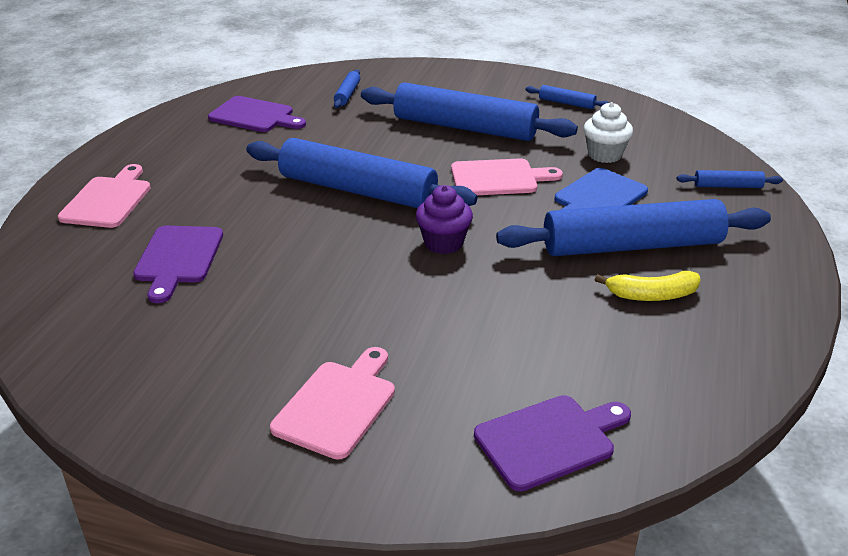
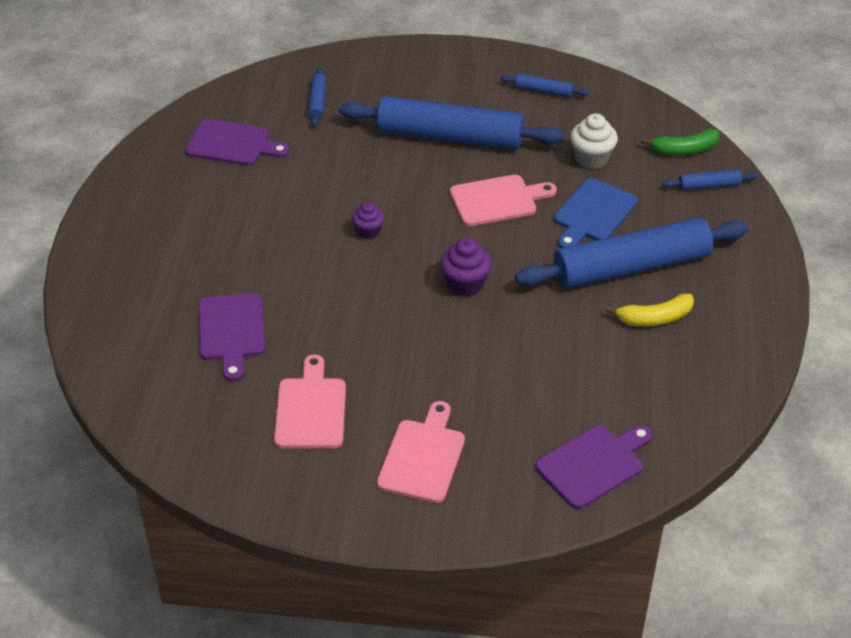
camera: 10 degrees left, 10 degrees up
(108, 200) = (134, 272): pink cutting board -> pink cutting board (311, 409)
(357, 190) = (368, 231): blue rolling pin -> purple cupcake
(703, 156) = (684, 150): none -> green banana

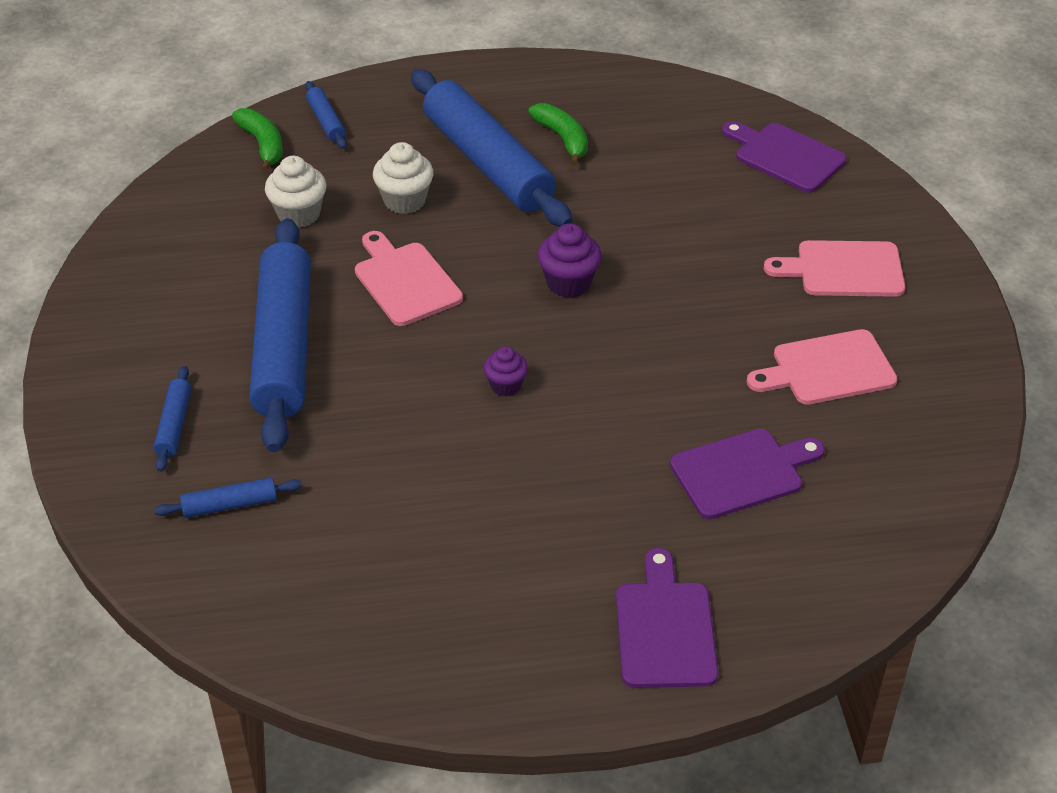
camera: 105 degrees left, 0 degrees up
(232, 144) = (358, 581): purple cutting board -> purple cutting board (665, 628)
(543, 91) = (160, 274): blue rolling pin -> blue rolling pin (174, 425)
(593, 213) = (405, 201): blue cutting board -> white cupcake
(654, 318) = (563, 139): yellow banana -> green banana

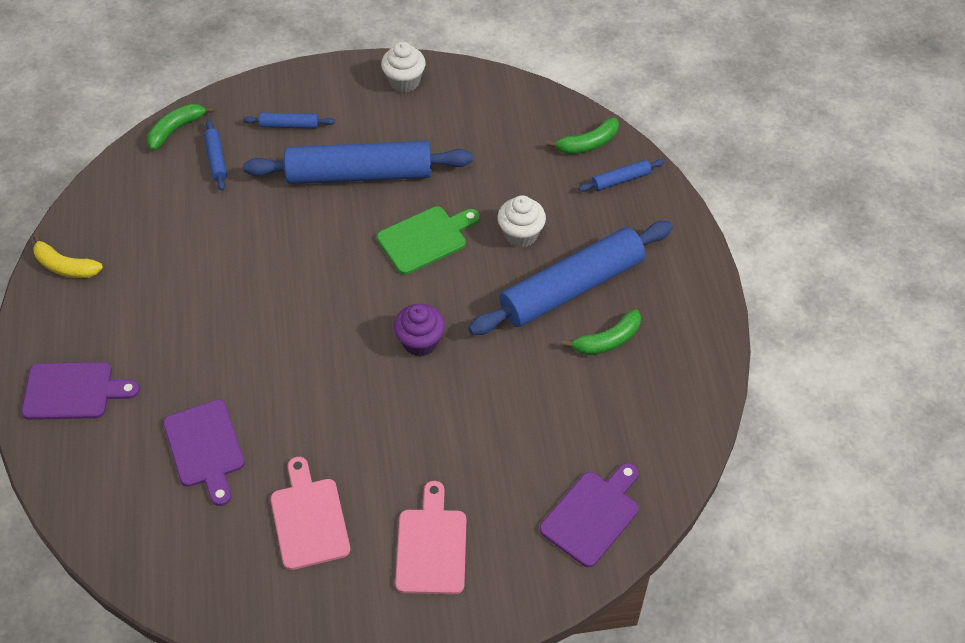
camera: 90 degrees right, 10 degrees up
(156, 561) = (176, 129): none -> green banana
(299, 214) = (503, 171): white cupcake -> white cupcake (404, 81)
(405, 281) = (426, 239): pink cutting board -> green cutting board
(431, 672) = (65, 266): none -> yellow banana
(505, 385) = (309, 302): purple cupcake -> none

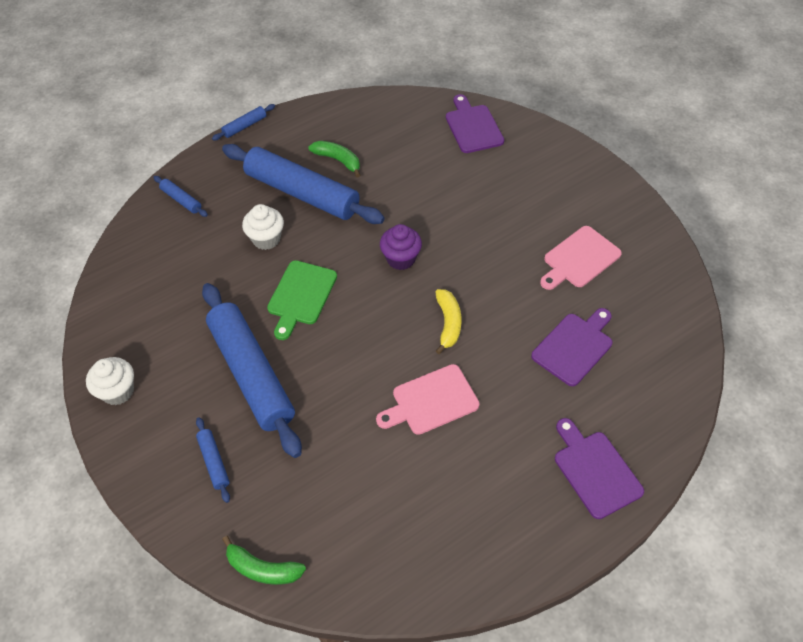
camera: 115 degrees left, 0 degrees up
(65, 266) = (482, 565): yellow banana -> yellow banana (448, 323)
(216, 159) = (286, 505): blue rolling pin -> blue rolling pin (245, 126)
(426, 239) = (301, 296): green cutting board -> green cutting board turned 105 degrees counterclockwise
(431, 546) = (549, 190): pink cutting board -> pink cutting board (431, 401)
(588, 144) = (149, 232): green banana -> none
(592, 515) = (473, 127): purple cutting board -> purple cutting board turned 60 degrees clockwise

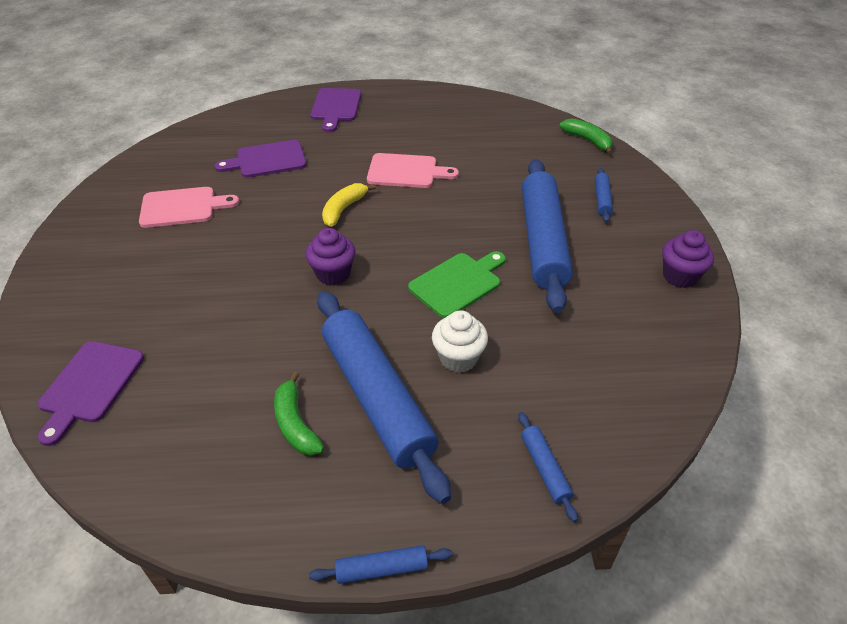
camera: 150 degrees left, 10 degrees down
(118, 391) = (679, 276): white cupcake -> purple cupcake

